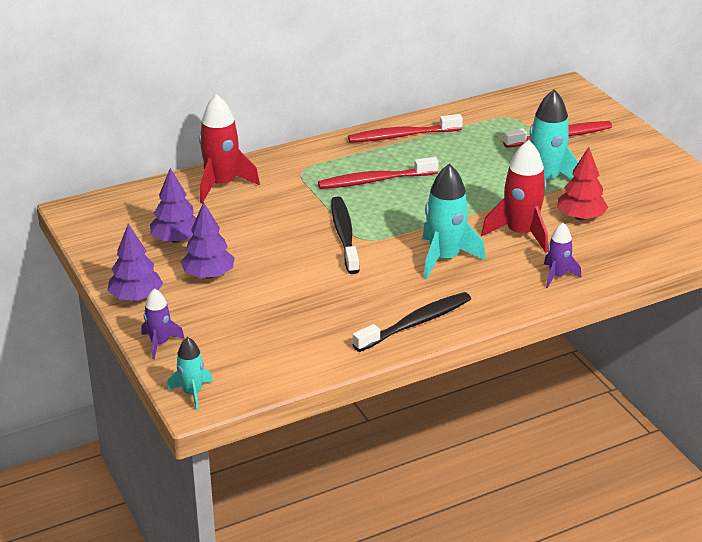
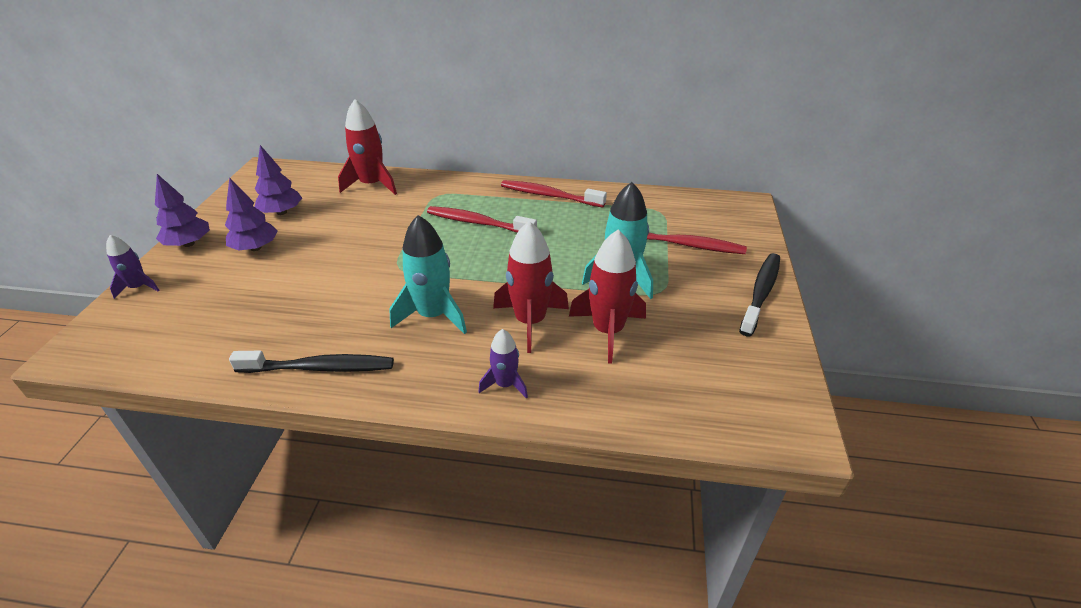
camera: 35 degrees right, 5 degrees up
(192, 393) = (82, 342): turquoise rocket -> none
(344, 236) = (389, 258): black toothbrush -> black toothbrush (760, 293)
(580, 217) = (608, 331): red tree -> red rocket

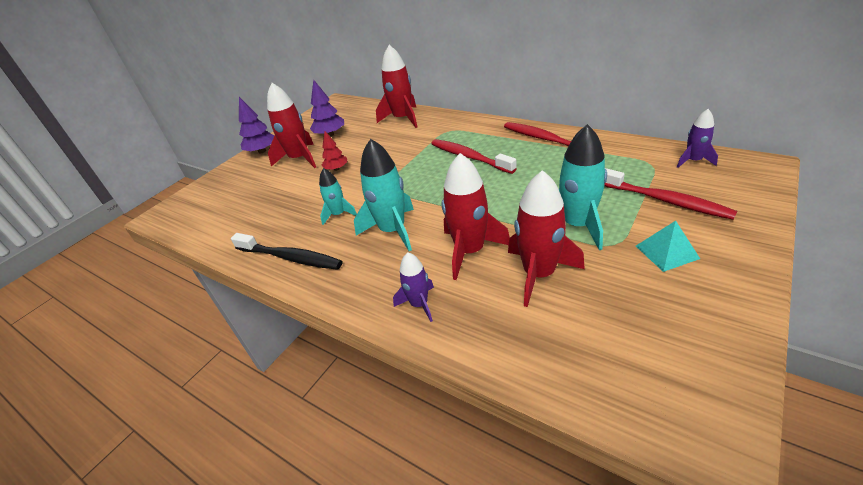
camera: 30 degrees right, 0 degrees up
(139, 287) = (218, 178): purple rocket -> purple rocket (693, 161)
(255, 248) = (299, 159): purple tree -> red rocket
(318, 254) = (336, 169): none -> red tree
(354, 308) = (338, 214): none -> turquoise rocket
(706, 291) = (666, 252): none -> turquoise pyramid
(760, 293) = (735, 266): black toothbrush -> none

